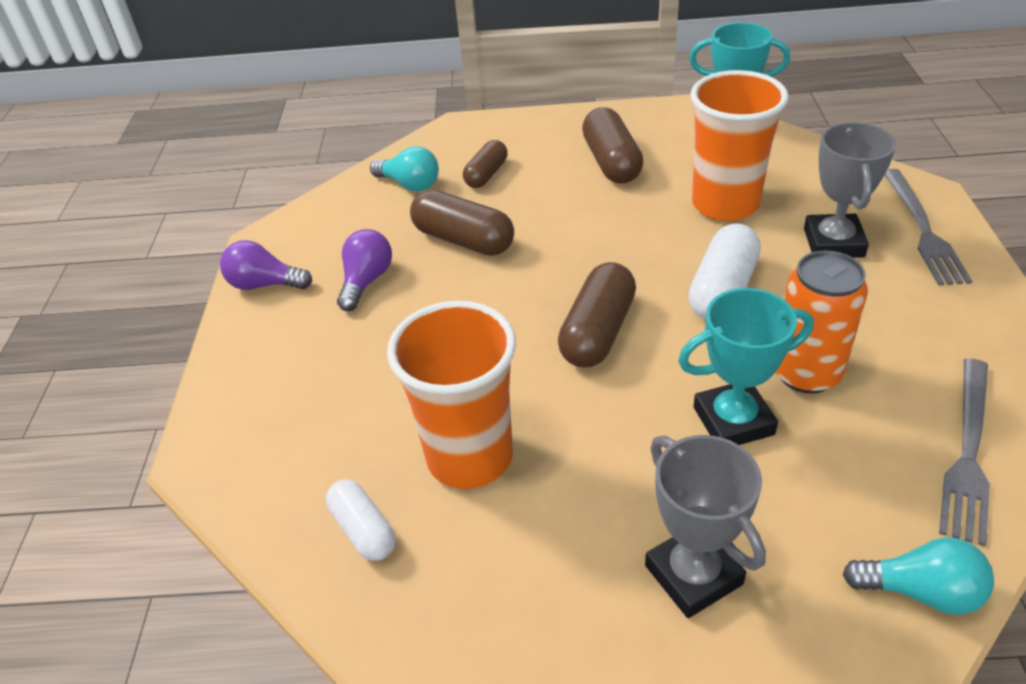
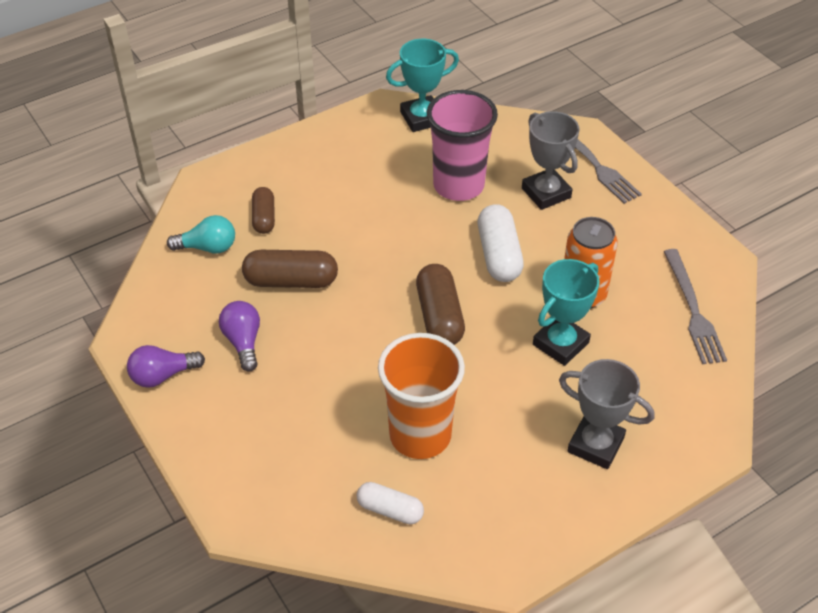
camera: 35 degrees left, 5 degrees up
(611, 162) = (353, 175): brown capsule -> none
(725, 204) = (458, 185): orange cup -> pink cup
(920, 591) = (709, 400): turquoise light bulb -> none

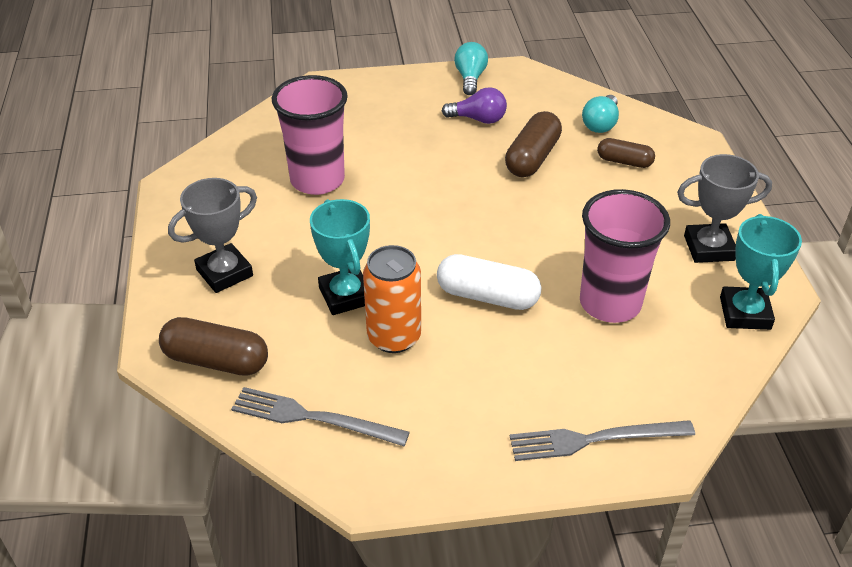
camera: 115 degrees right, 5 degrees down
(163, 375) = (470, 78): purple light bulb -> turquoise light bulb
(390, 510) = (267, 147): white capsule -> none
(420, 435) = (317, 180): orange cup -> pink cup
(439, 317) = (433, 229): brown capsule -> brown capsule (216, 360)
(546, 193) = (563, 371): grey trophy -> grey trophy (709, 248)

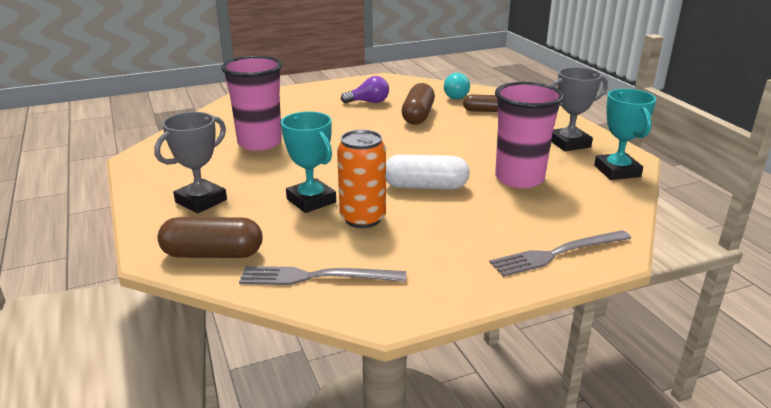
camera: 15 degrees left, 15 degrees down
(470, 78) = (352, 85): turquoise light bulb -> none

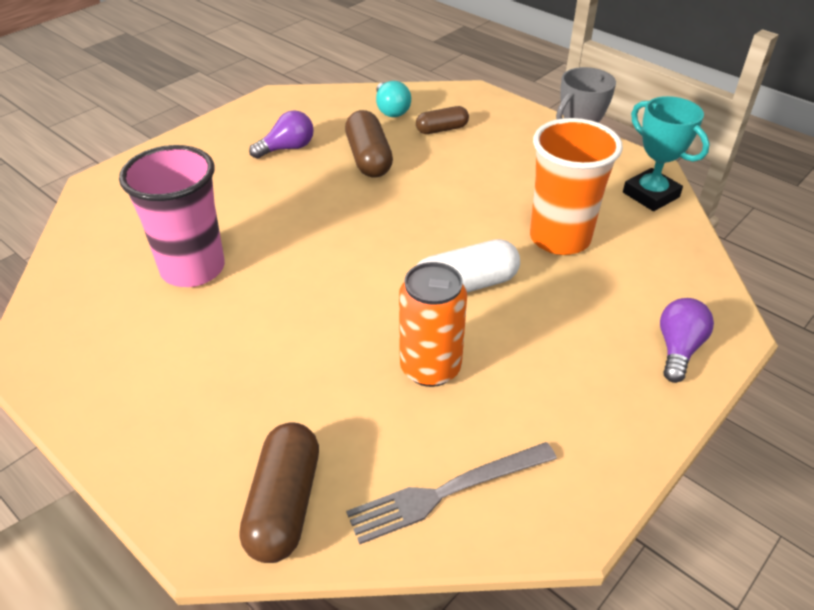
camera: 25 degrees left, 15 degrees up
(201, 201) = (192, 410): grey trophy -> none
(213, 254) = (284, 504): brown capsule -> brown capsule turned 60 degrees counterclockwise
(311, 201) = (343, 358): turquoise trophy -> none
(519, 178) = (559, 238): pink cup -> orange cup
(557, 254) = (678, 349): grey fork -> purple light bulb

